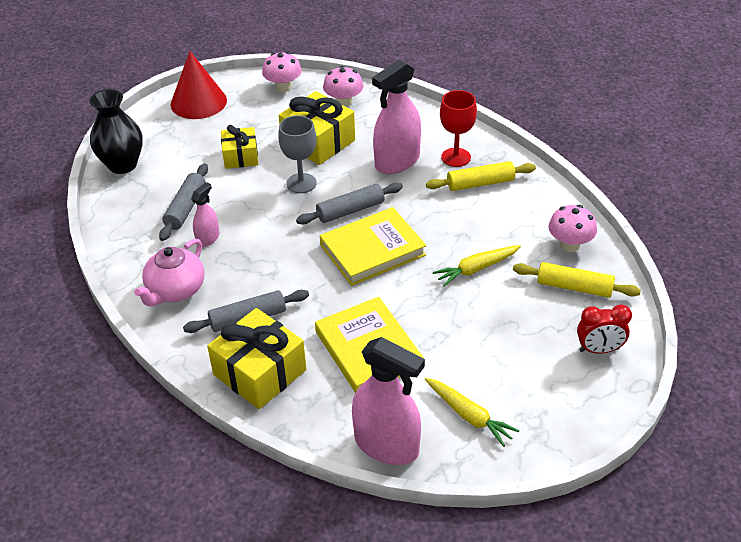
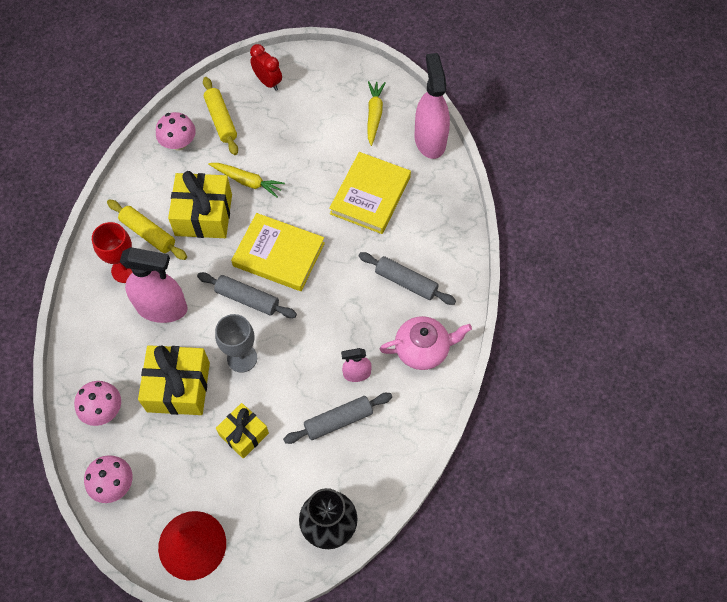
camera: 130 degrees left, 20 degrees up
(259, 372) = (441, 240): yellow gift -> yellow gift (204, 215)

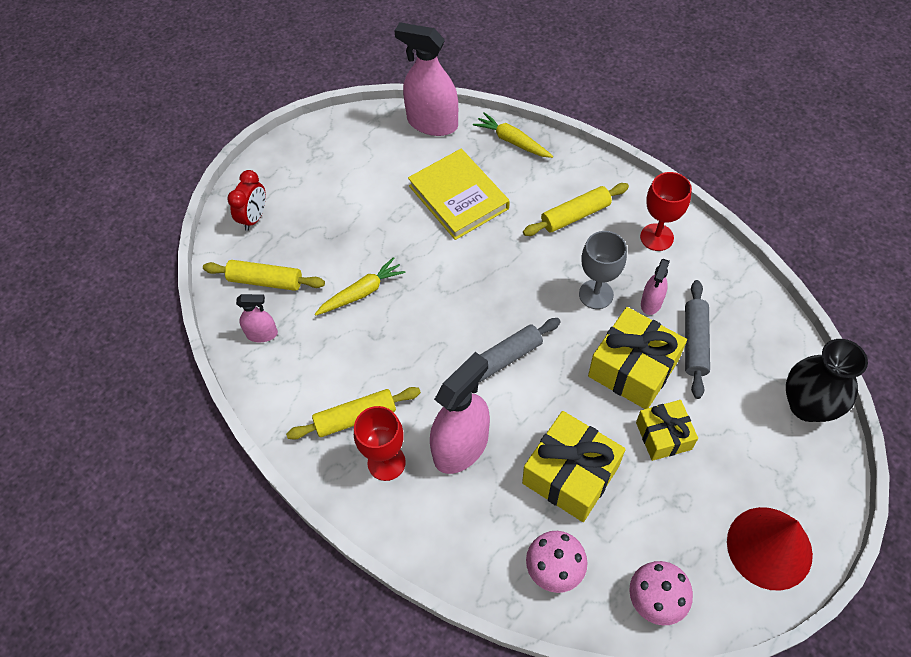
camera: 55 degrees left, 5 degrees down
(179, 143) = (262, 334): pink mushroom -> pink spray bottle
(204, 215) = (372, 352): yellow gift -> yellow gift (633, 368)
(242, 358) = (572, 396): grey goblet -> grey goblet (596, 294)
(268, 82) = (254, 218): red clock -> red clock turned 120 degrees clockwise
(279, 254) = (471, 305): yellow book -> none
(374, 115) = (369, 151): yellow carrot -> yellow carrot (512, 141)
(406, 282) = (575, 215): grey rolling pin -> yellow rolling pin
(423, 349) = (656, 237): pink teapot -> red goblet

